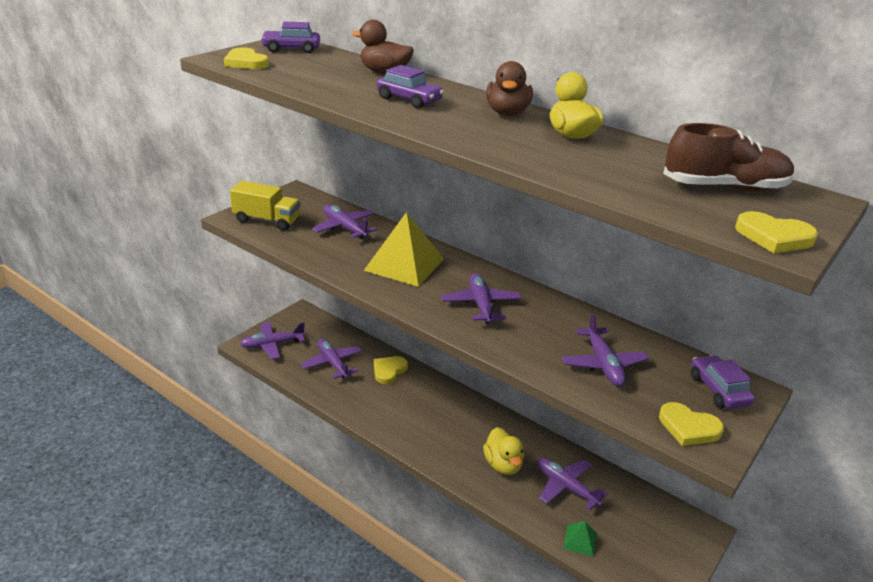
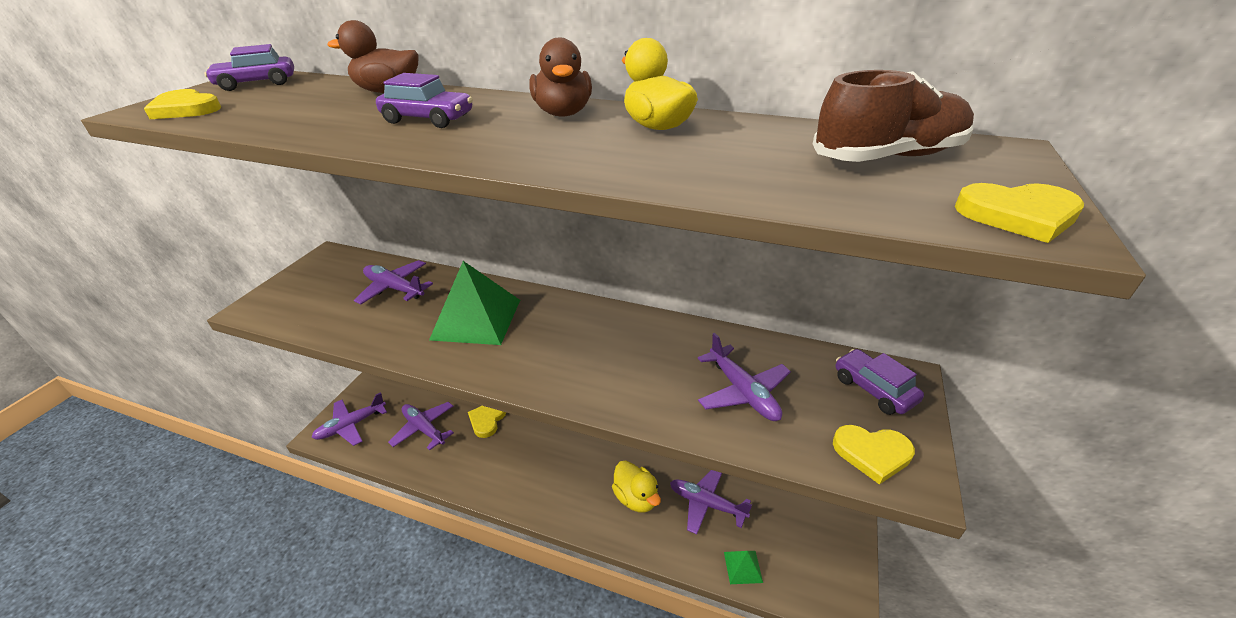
camera: 15 degrees left, 5 degrees up
(267, 220) = (295, 302): yellow truck -> none
(404, 264) = (476, 319): yellow pyramid -> green pyramid
(481, 305) = (580, 350): purple plane -> none

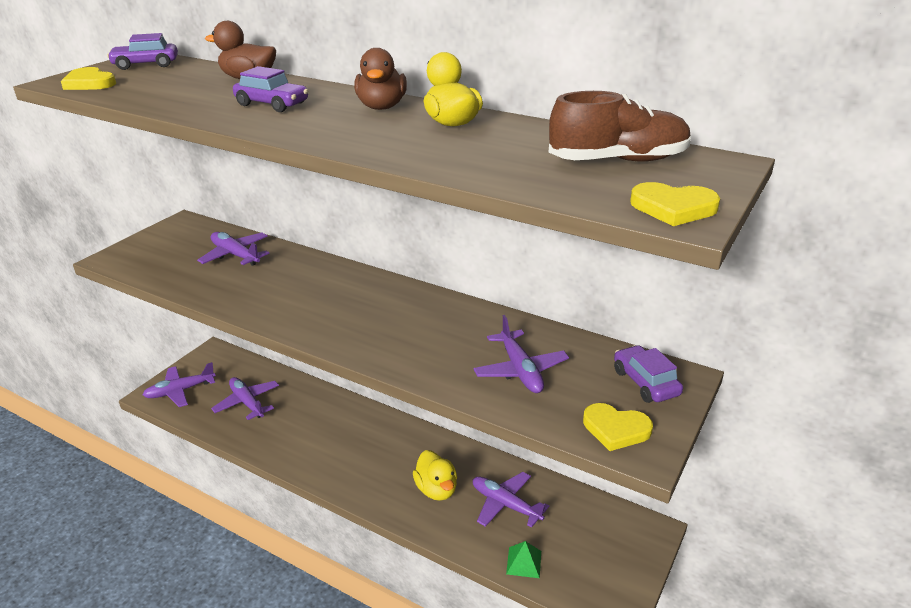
camera: 10 degrees right, 5 degrees down
(476, 319) = (301, 287): green pyramid -> none
(487, 420) = (309, 403): yellow heart -> none

